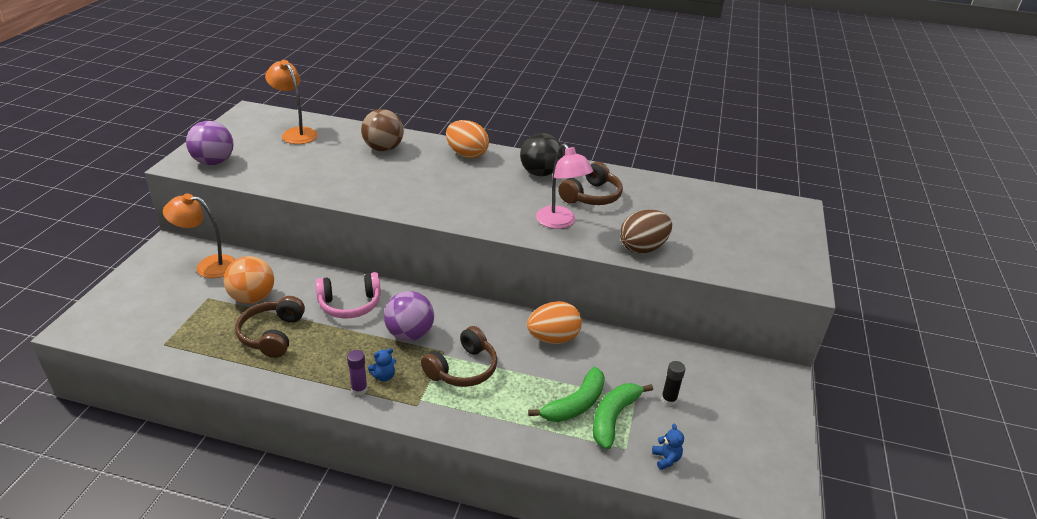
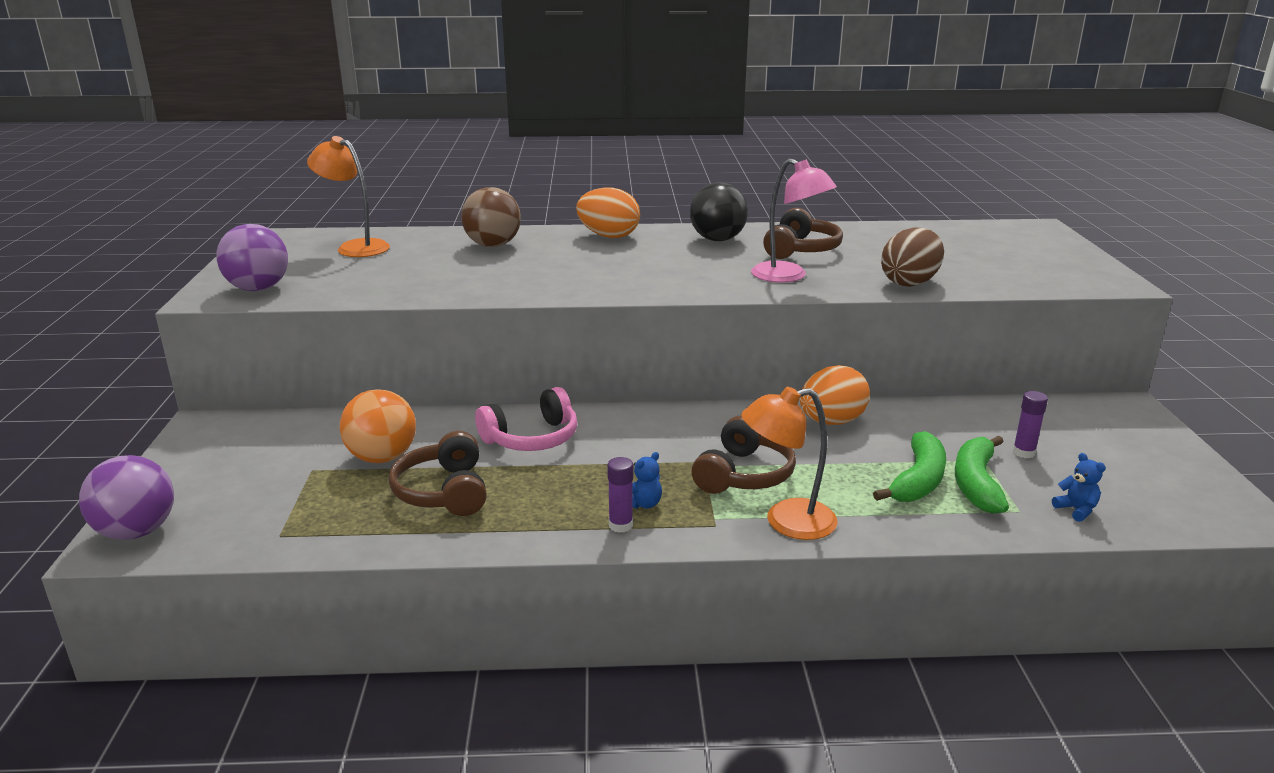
camera: 15 degrees left, 10 degrees down
(208, 266) = (285, 435): orange lamp -> orange lamp (786, 522)
(410, 334) = (641, 453): purple ball -> purple ball (137, 531)
(668, 400) = (1023, 452): black glue stick -> purple glue stick

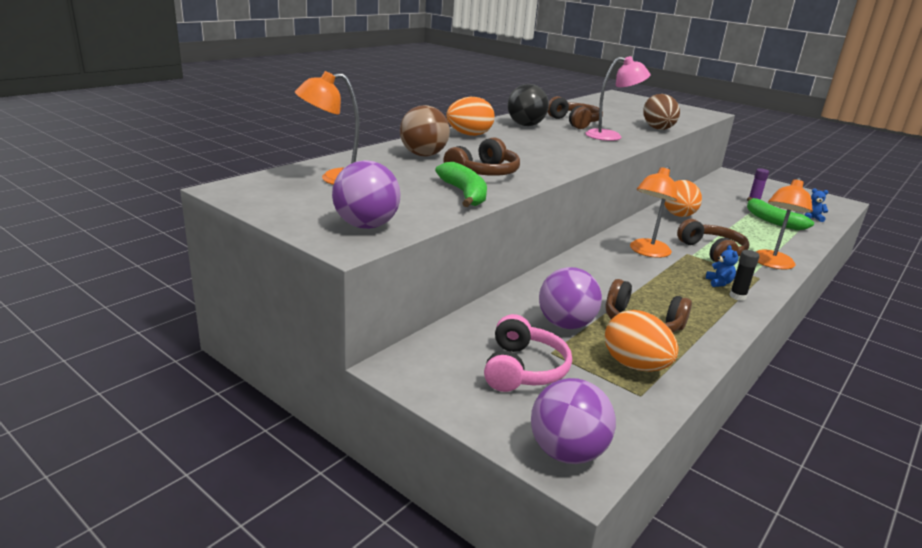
camera: 50 degrees left, 0 degrees up
(339, 515) = (635, 365): none -> orange egg
(382, 457) = (565, 324): orange ball -> purple ball
(488, 276) = (484, 173): none -> brown headphones
(532, 438) = (601, 277): pink headphones -> pink headphones (523, 369)
(620, 525) = (737, 296): purple glue stick -> black glue stick
(656, 439) = (647, 252): none -> orange lamp
(917, 480) = (758, 227): green banana -> green banana (464, 194)

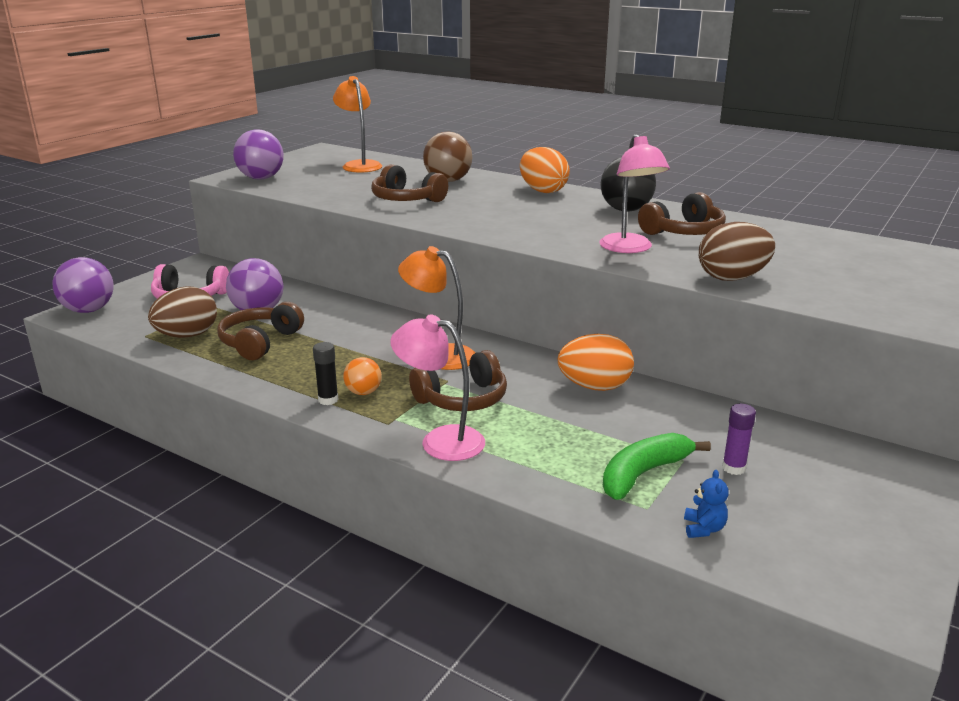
camera: 85 degrees right, 0 degrees up
(464, 194) = (341, 196): green banana -> none
(635, 365) = (187, 335): orange egg -> brown egg
(719, 283) = (363, 392): blue teddy bear -> orange ball
(771, 264) = (440, 440): orange lamp -> pink lamp

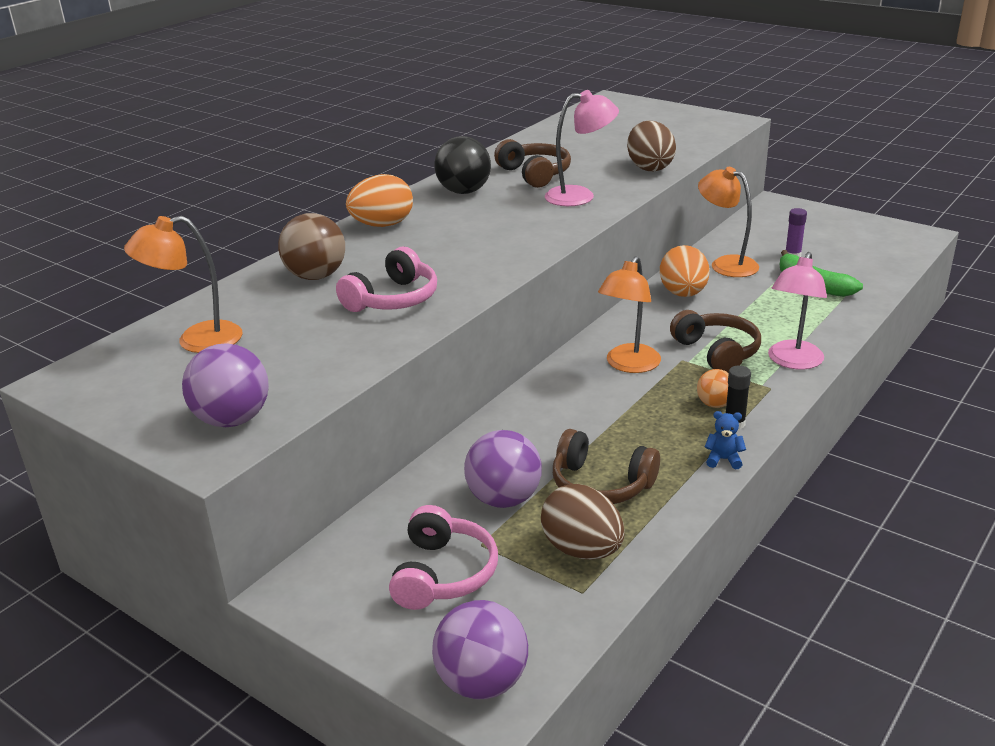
camera: 85 degrees left, 5 degrees up
(406, 199) = (393, 299): brown headphones -> pink headphones
(684, 417) = (726, 264): none -> orange lamp
(703, 528) = (869, 271): blue teddy bear -> blue teddy bear (723, 459)

